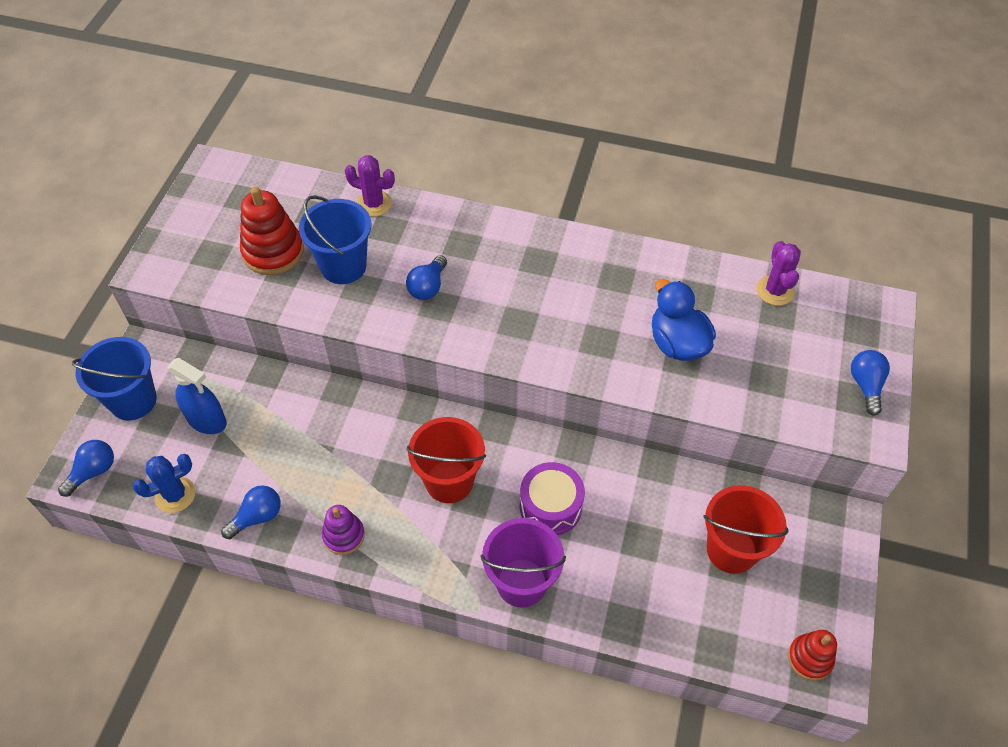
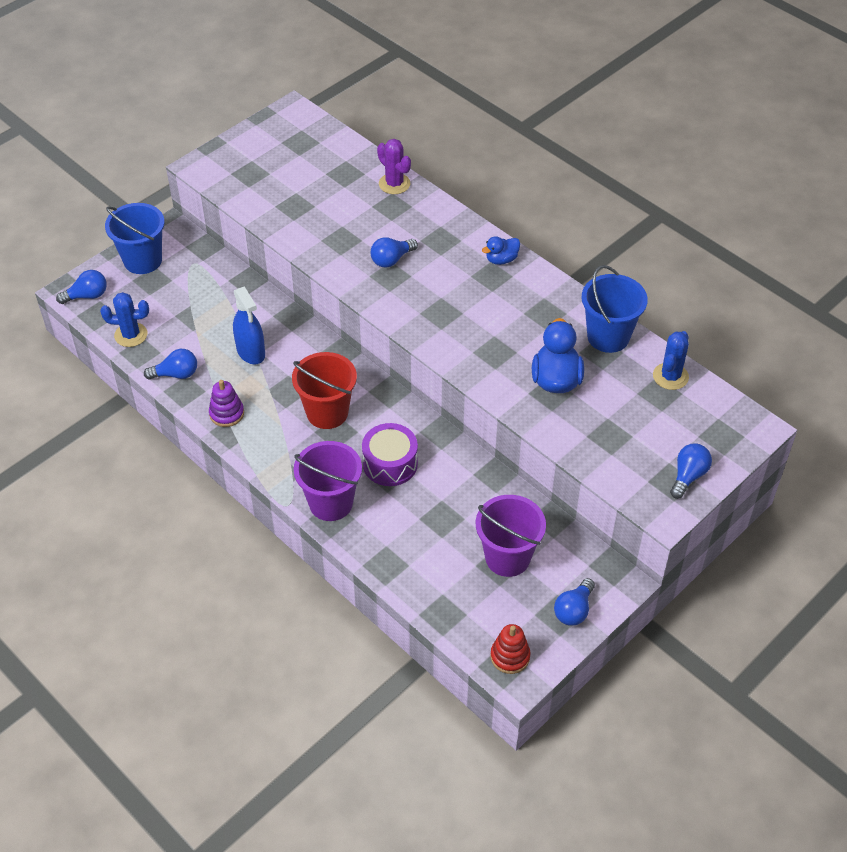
camera: 30 degrees right, 5 degrees down
(206, 420) = (184, 295): blue spray bottle -> blue spray bottle (251, 352)
(273, 252) = (295, 189): red stacking toy -> none
(343, 266) = (339, 220): blue bucket -> blue bucket (608, 336)
(535, 239) = (501, 259): none -> blue duck
(731, 550) = (507, 557): red bucket -> purple bucket
(775, 291) = (670, 376): purple cactus -> blue cactus
(829, 573) = (574, 610): none -> blue light bulb

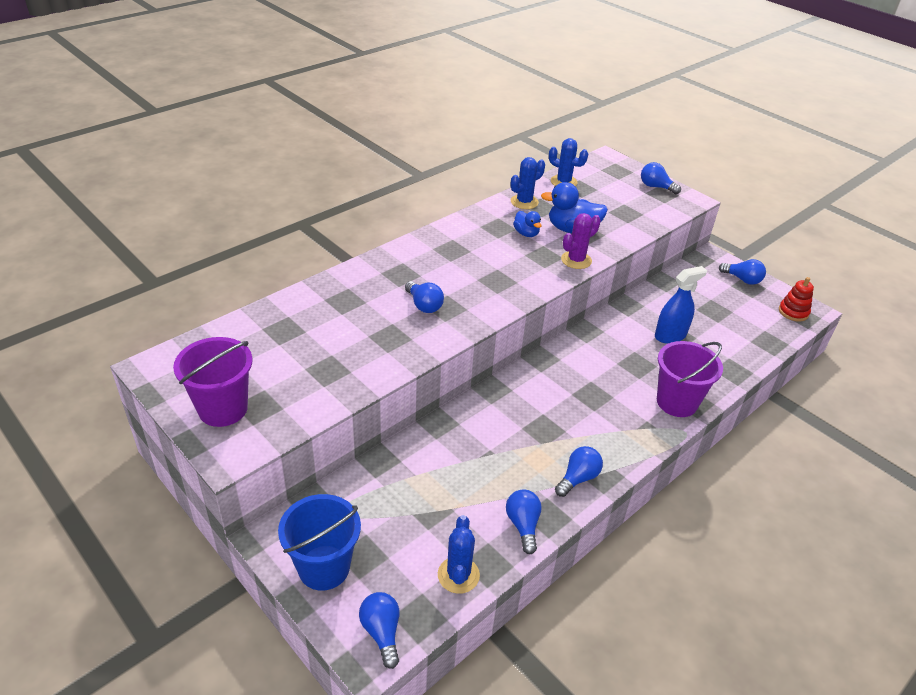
camera: 90 degrees left, 10 degrees down
(226, 413) = (578, 478): purple stacking toy -> blue light bulb
(251, 352) = (489, 457): blue spray bottle -> blue spray bottle (670, 335)
(327, 412) = (570, 400): red bucket -> none
(390, 464) = (625, 362): purple drum -> none
(394, 184) = (311, 297): purple cactus -> purple cactus (576, 260)
(501, 259) = (431, 243): blue duck -> blue duck (526, 233)
(507, 557) = (706, 305): purple bucket -> purple bucket (223, 409)
(608, 336) = (524, 202): blue bucket -> blue cactus

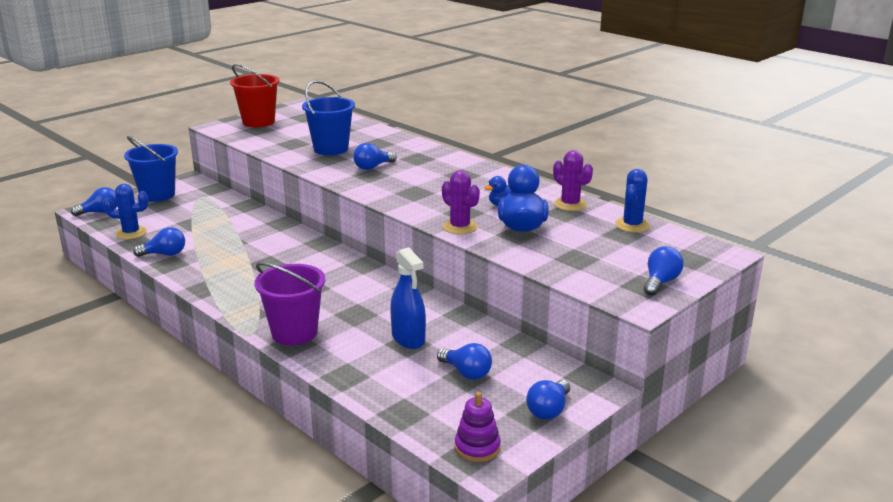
camera: 90 degrees right, 15 degrees down
(223, 409) = (258, 122): purple bucket -> red bucket
(357, 336) = (331, 149): none -> blue bucket
(524, 202) = (570, 204): blue cactus -> purple cactus
(578, 478) = (205, 277): blue light bulb -> blue light bulb (466, 373)
(793, 312) = (477, 447): red stacking toy -> purple stacking toy

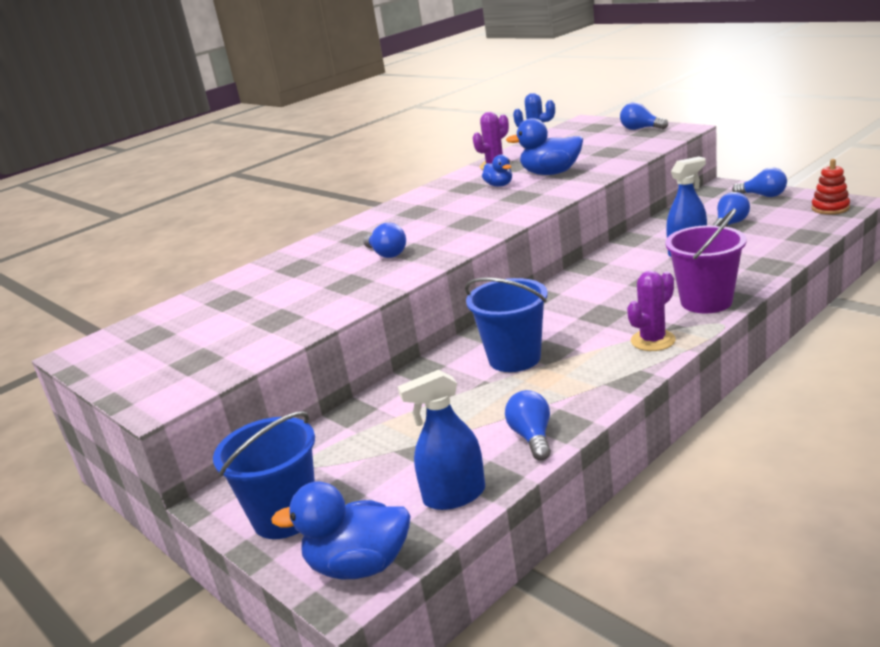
camera: 85 degrees left, 0 degrees up
(100, 212) = (359, 566): blue light bulb -> blue duck
(131, 233) = (454, 496): blue cactus -> blue spray bottle
(258, 122) = (154, 369): red bucket -> none
(331, 149) = (311, 289): blue bucket -> blue bucket (514, 358)
(460, 227) = (558, 192): purple cactus -> purple cactus (653, 340)
(477, 447) = (830, 208): purple stacking toy -> red stacking toy

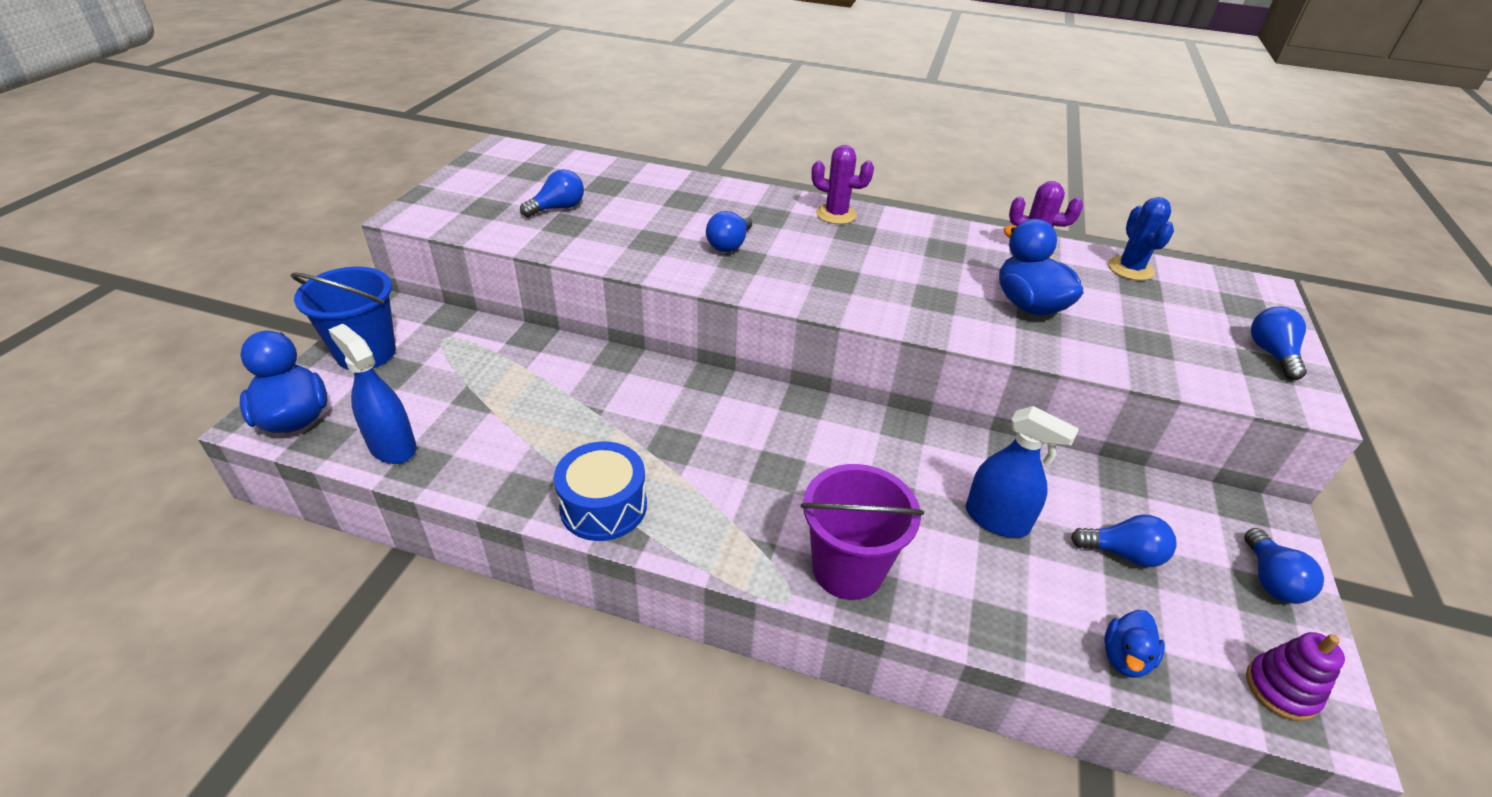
camera: 55 degrees right, 15 degrees up
(499, 185) = (963, 272): blue duck -> blue duck (1125, 657)
(514, 358) = (653, 420): blue bucket -> none
(532, 437) = (494, 475): blue light bulb -> blue light bulb (558, 208)
(599, 386) = (603, 506): none -> blue drum
(653, 340) = (723, 533): purple cactus -> purple cactus (836, 214)
(830, 208) = (1281, 689): red stacking toy -> purple stacking toy

